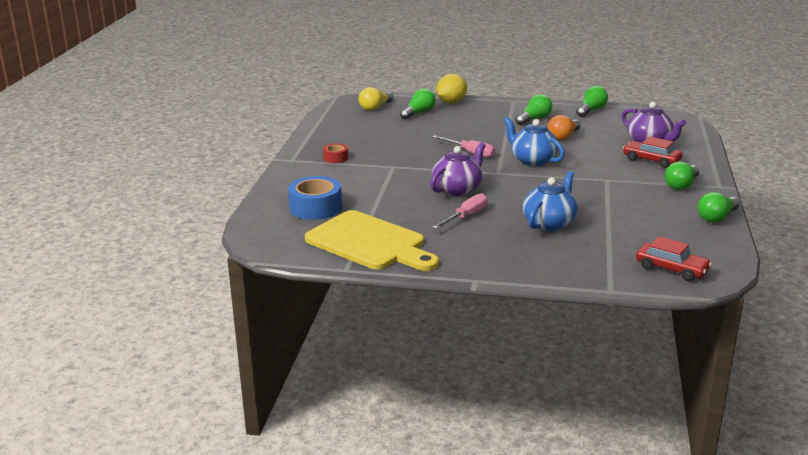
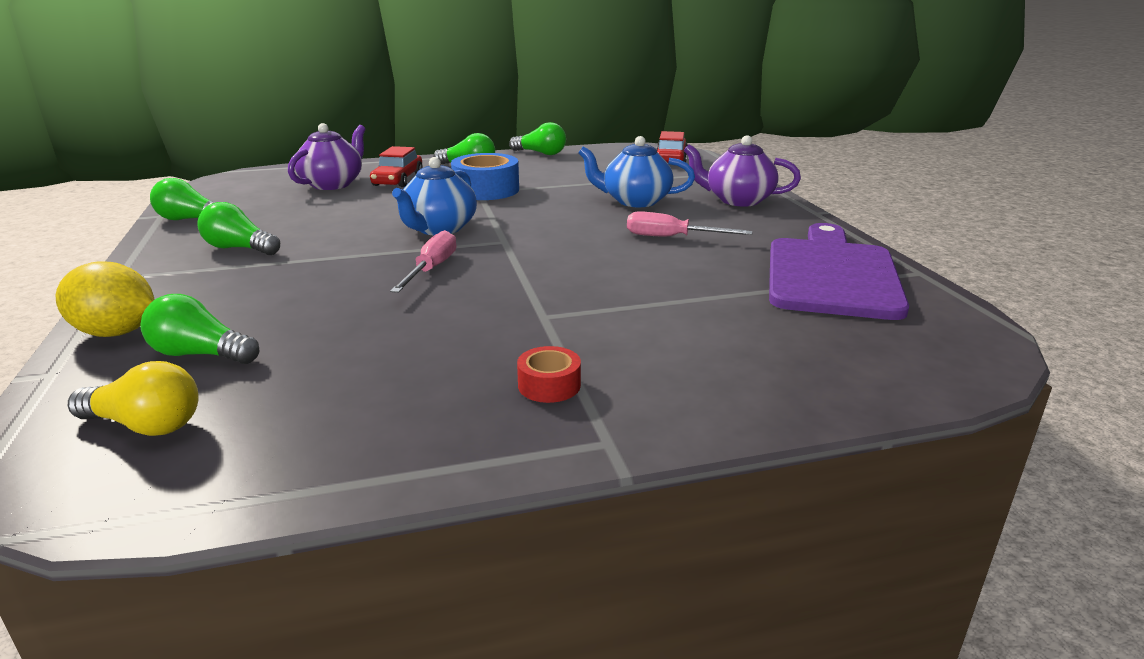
camera: 115 degrees left, 0 degrees up
(315, 208) = (793, 341): blue tape -> blue tape (486, 190)
(369, 243) = (831, 274): yellow cutting board -> purple cutting board
(457, 189) = (590, 255): purple teapot -> purple teapot (737, 200)
(563, 137) = (326, 223): orange light bulb -> none

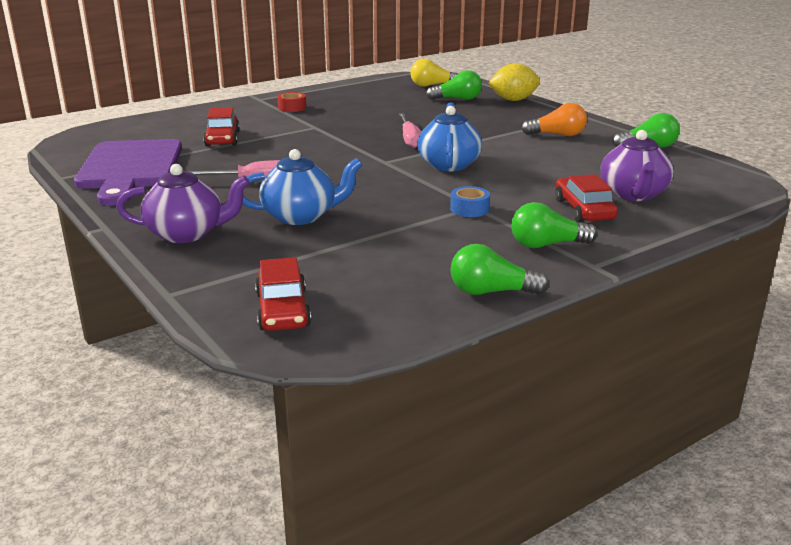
camera: 160 degrees right, 0 degrees up
(239, 248) = (557, 135): green light bulb -> orange light bulb
(486, 190) = (469, 209): blue tape -> blue tape, size x0.53
(705, 312) = (222, 138): none -> red car

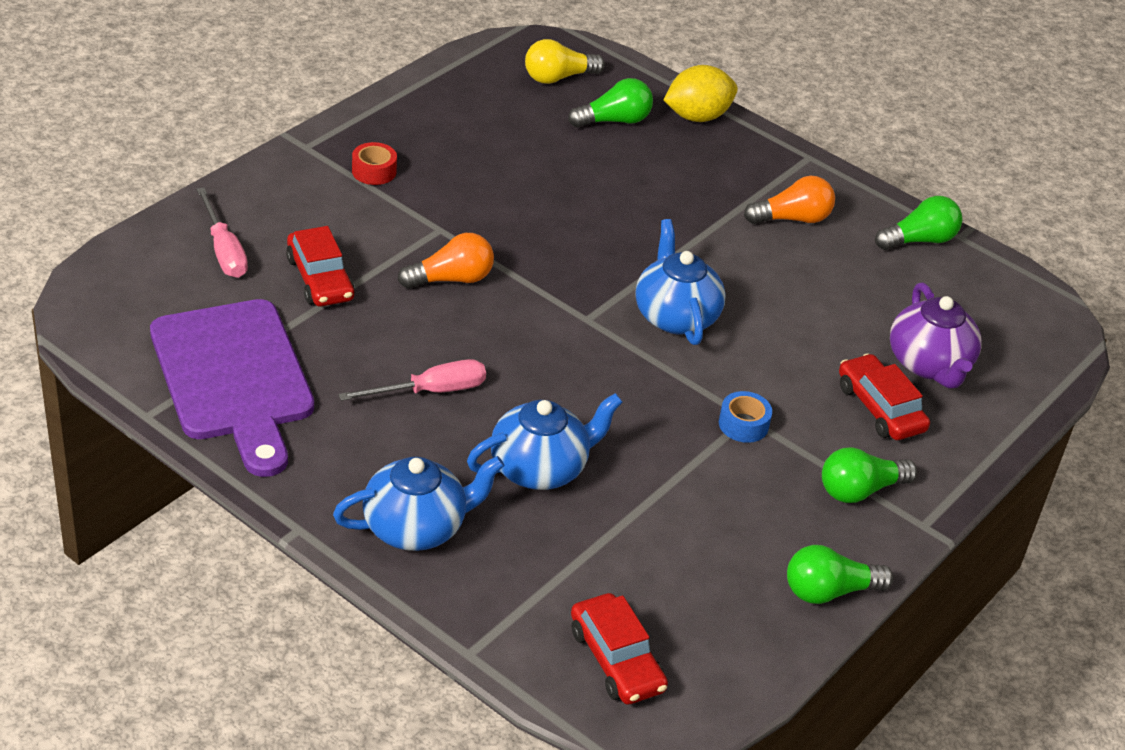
camera: 20 degrees left, 15 degrees up
(187, 233) = (416, 527): purple teapot -> blue teapot
(306, 143) = (451, 279): none -> orange light bulb
(409, 139) = (594, 252): pink screwdriver -> pink screwdriver (224, 250)

